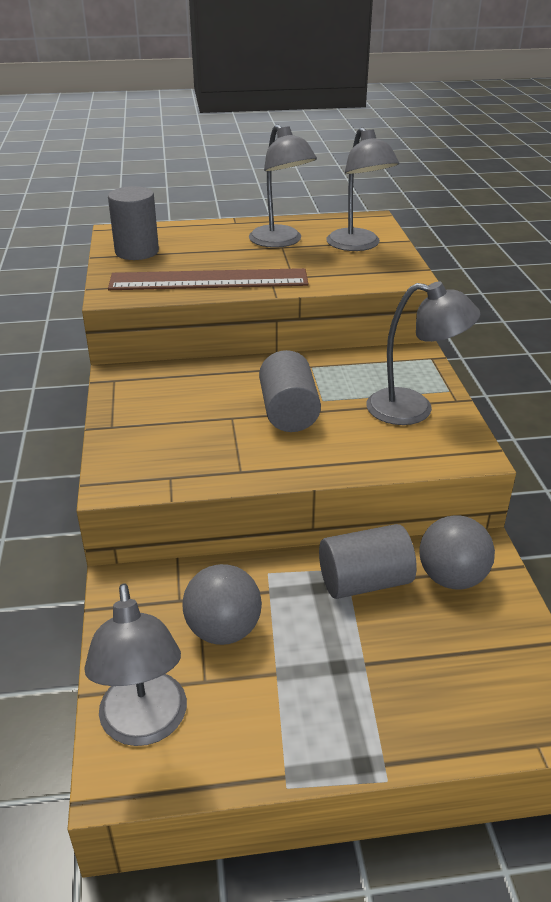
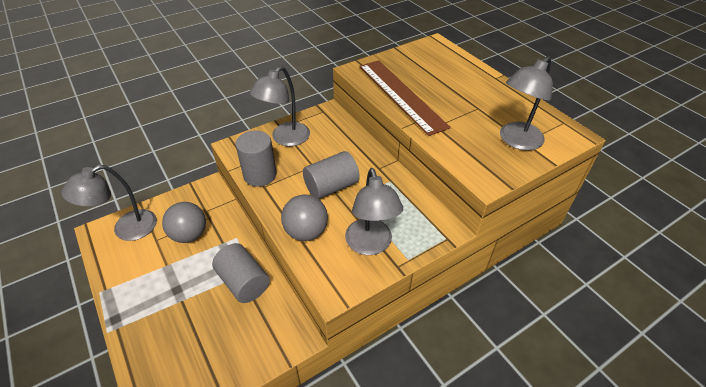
camera: 65 degrees right, 10 degrees up
(137, 252) = (415, 58): grey cylinder -> grey cylinder (260, 175)
(280, 242) = (485, 105): grey lamp -> grey lamp (285, 139)
(451, 578) = (262, 326): grey ball -> grey ball (306, 232)

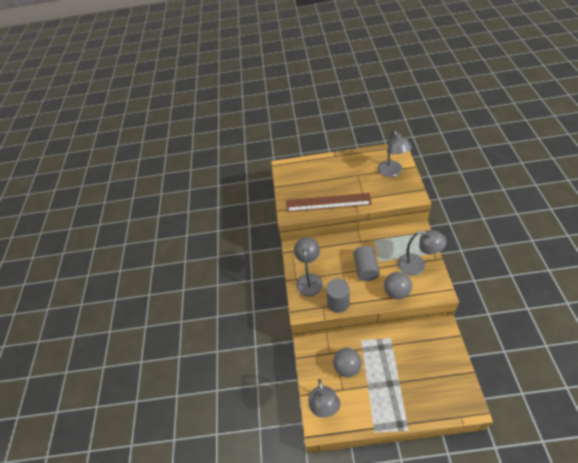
camera: 55 degrees left, 5 degrees up
(244, 282) = (398, 344): grey cylinder -> none
(285, 139) = (309, 280): grey lamp -> grey lamp turned 150 degrees counterclockwise

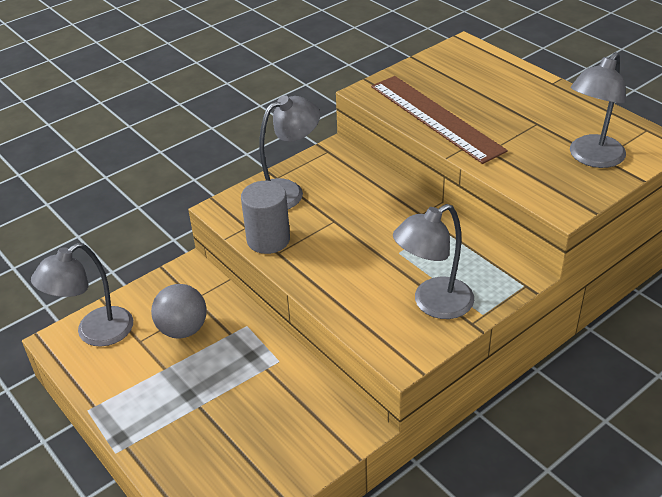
camera: 50 degrees right, 10 degrees down
(365, 269) = (365, 243): grey cylinder -> none
(396, 292) = (348, 299): grey ball -> none
(417, 265) = (433, 304): grey lamp -> grey lamp turned 75 degrees clockwise

